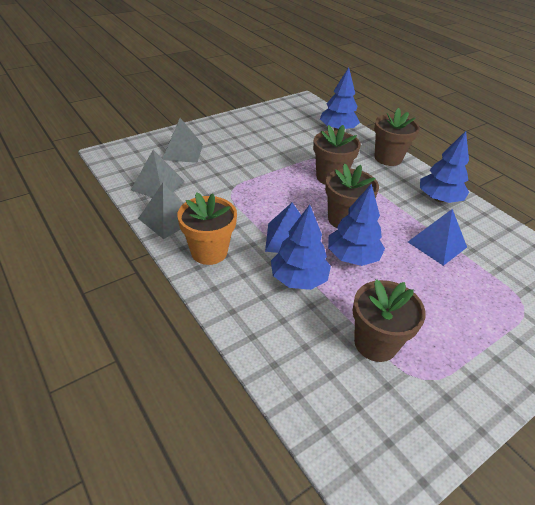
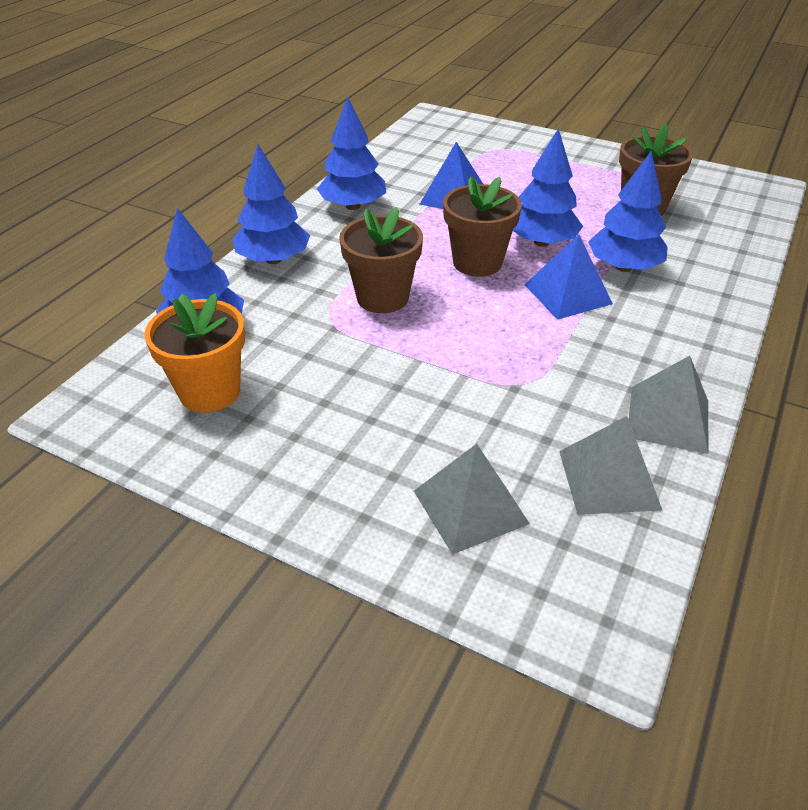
camera: 115 degrees left, 0 degrees up
(209, 252) = (673, 347): orange flower pot -> orange flower pot (210, 391)
(388, 158) = (273, 259): brown flower pot -> blue tree

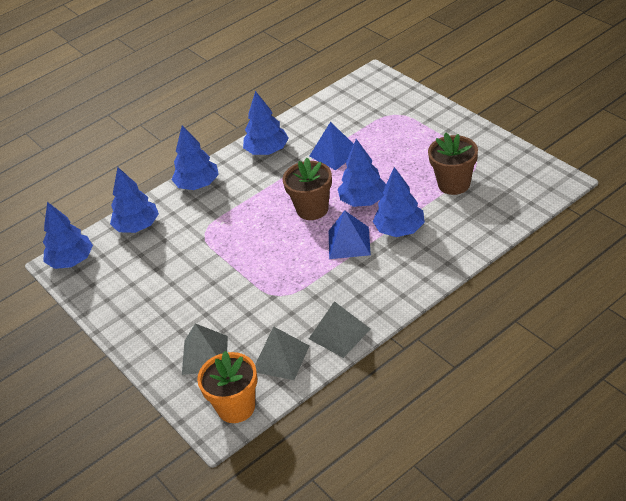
camera: 30 degrees right, 0 degrees up
(106, 404) = (71, 261): none -> blue tree
(210, 391) = (121, 265): orange flower pot -> orange flower pot (236, 407)
(382, 297) = (241, 224): brown flower pot -> none

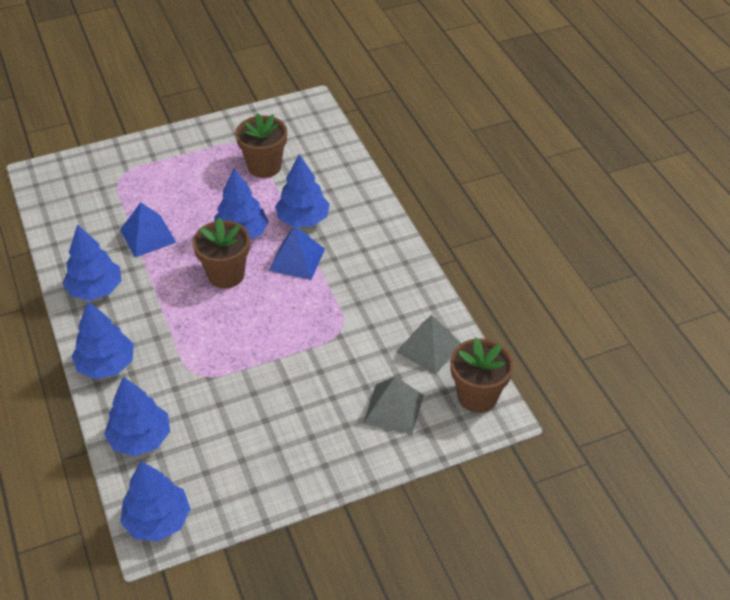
camera: 80 degrees left, 5 degrees up
(236, 407) = (477, 396): orange flower pot -> brown flower pot
(339, 333) = (418, 297): grey pyramid -> none

